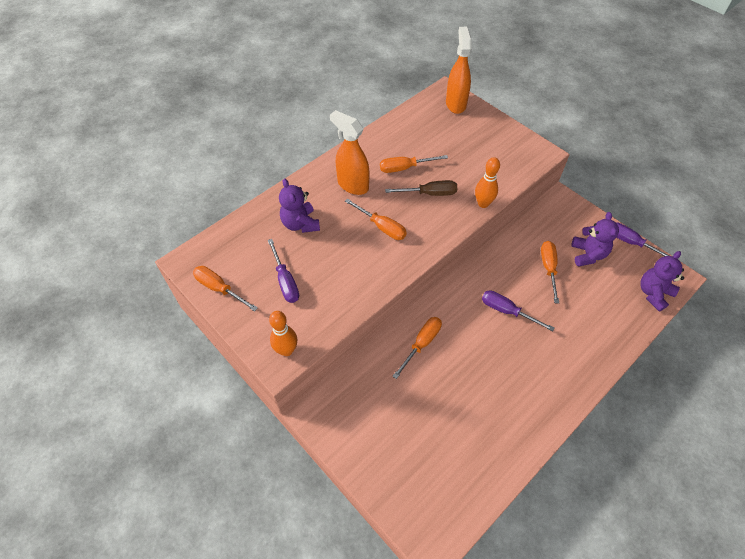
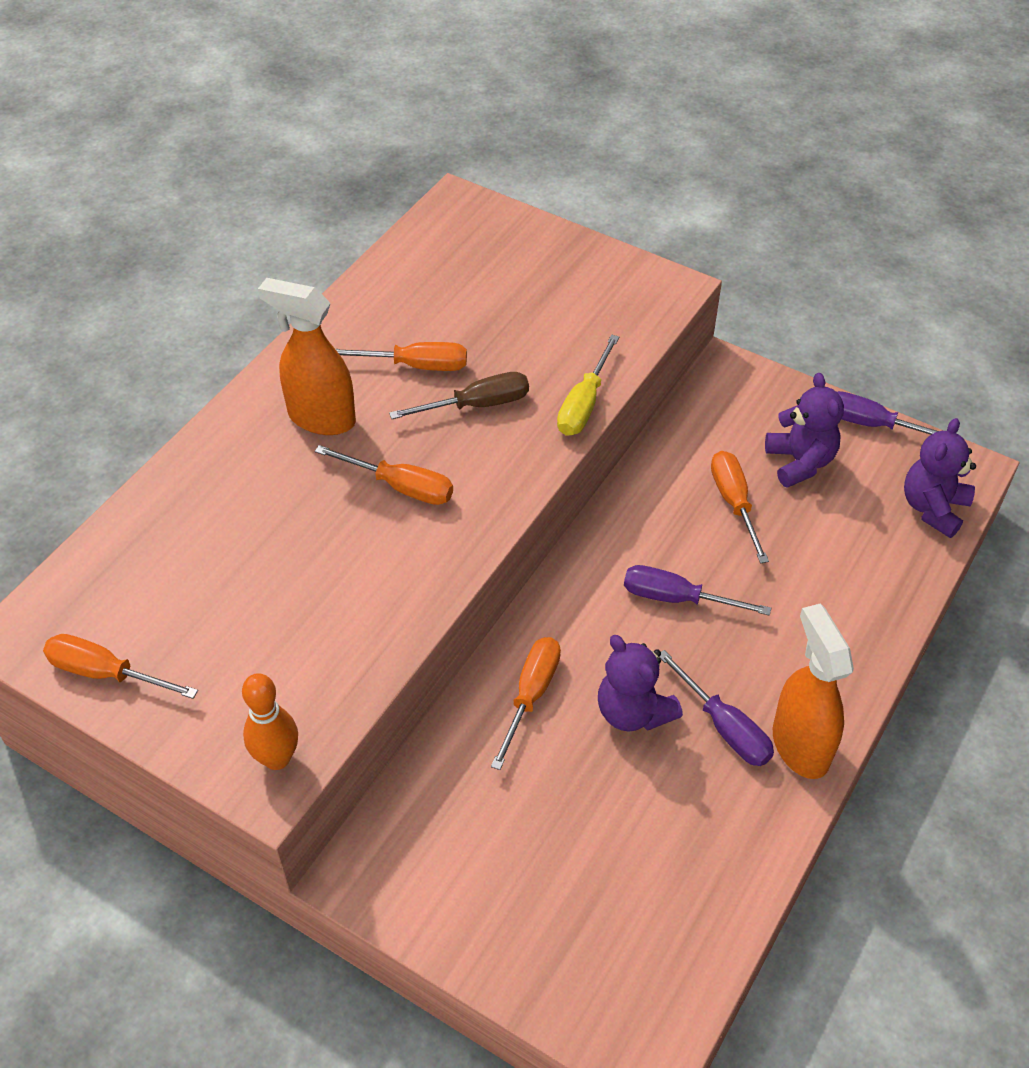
camera: 15 degrees left, 5 degrees down
(285, 281) = (237, 629): purple screwdriver -> purple screwdriver (724, 727)
(300, 224) = (236, 514): purple teddy bear -> purple teddy bear (633, 711)
(405, 168) = (416, 365): orange screwdriver -> orange screwdriver turned 150 degrees counterclockwise
(455, 104) = (483, 224): orange spray bottle -> orange spray bottle (800, 745)
(483, 203) = (584, 404): orange bowling pin -> yellow screwdriver

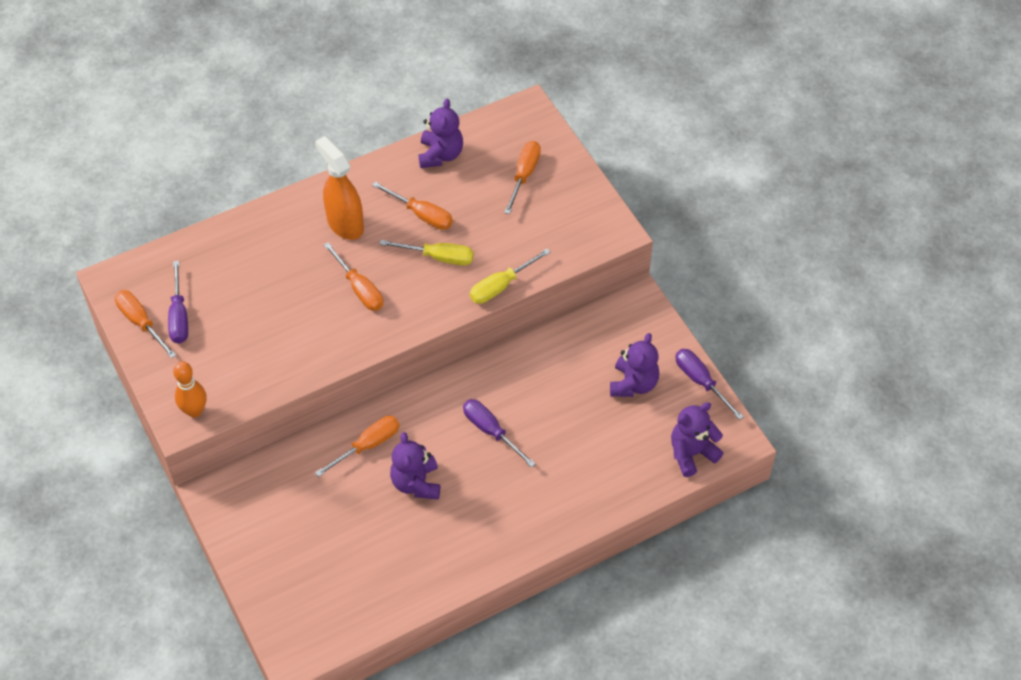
camera: 30 degrees right, 5 degrees up
(387, 290) = (440, 155): none -> purple teddy bear
(477, 405) = (438, 257): brown screwdriver -> yellow screwdriver
(724, 727) = (460, 517): purple screwdriver -> purple screwdriver (179, 316)
(734, 503) = (571, 390): orange screwdriver -> orange screwdriver (524, 175)
(800, 745) = (493, 549): orange spray bottle -> none

